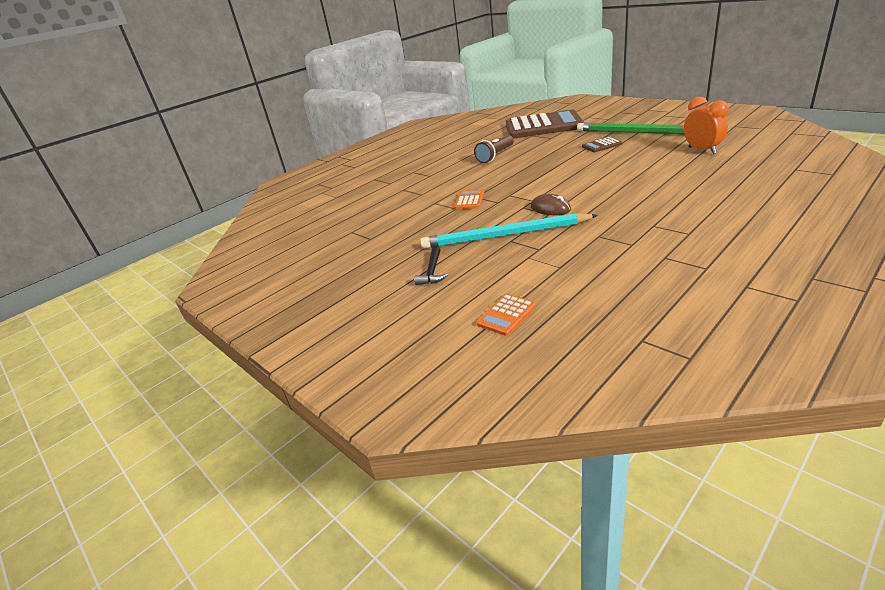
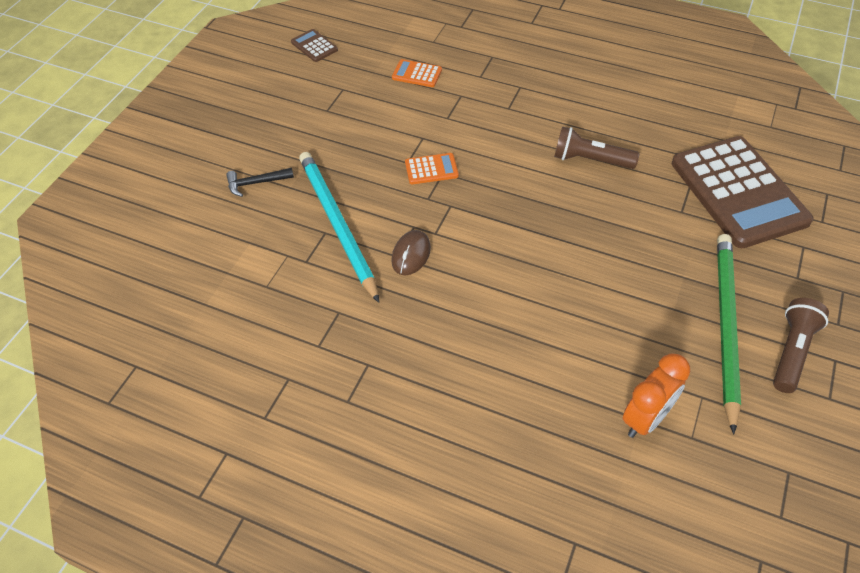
camera: 65 degrees right, 20 degrees up
(506, 315) = (177, 259): orange calculator -> orange calculator (417, 74)
(602, 145) = (652, 282): brown calculator -> brown calculator (314, 46)
(657, 122) = (792, 351): none -> brown flashlight

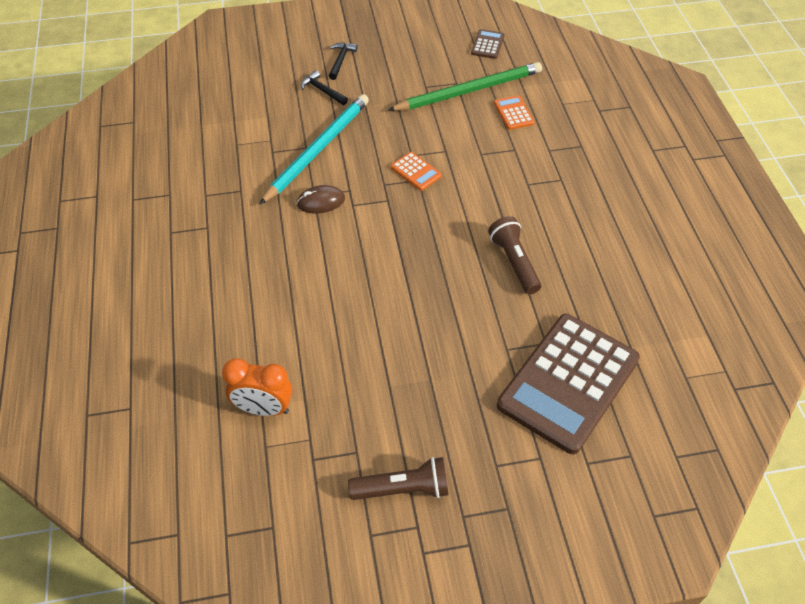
camera: 55 degrees right, 0 degrees up
(227, 150) = (341, 60): none -> black hammer
(725, 326) = (396, 429): green pencil -> green pencil (469, 91)

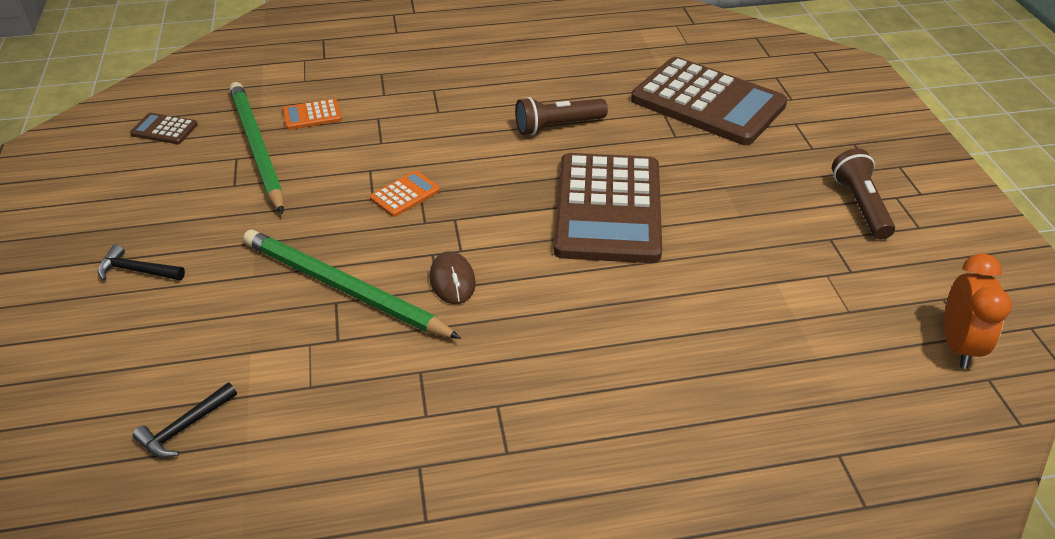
camera: 90 degrees left, 10 degrees down
(264, 408) = (799, 316): orange clock -> orange clock (958, 346)
(318, 149) = (343, 288): turquoise pencil -> green pencil
(322, 90) = (206, 289): black hammer -> black hammer (185, 427)
(399, 292) = (608, 209): none -> brown calculator

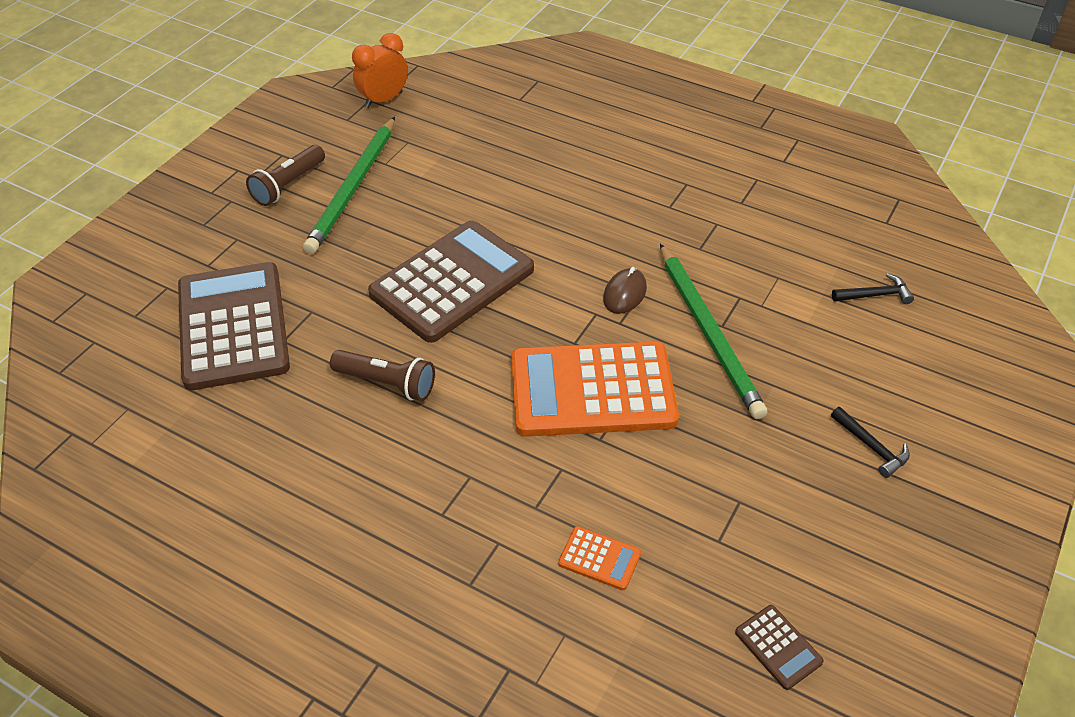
camera: 140 degrees left, 5 degrees up
(257, 148) = (689, 543): green pencil -> green pencil (353, 188)
(405, 194) = (592, 391): orange calculator -> orange calculator, size x2.48

